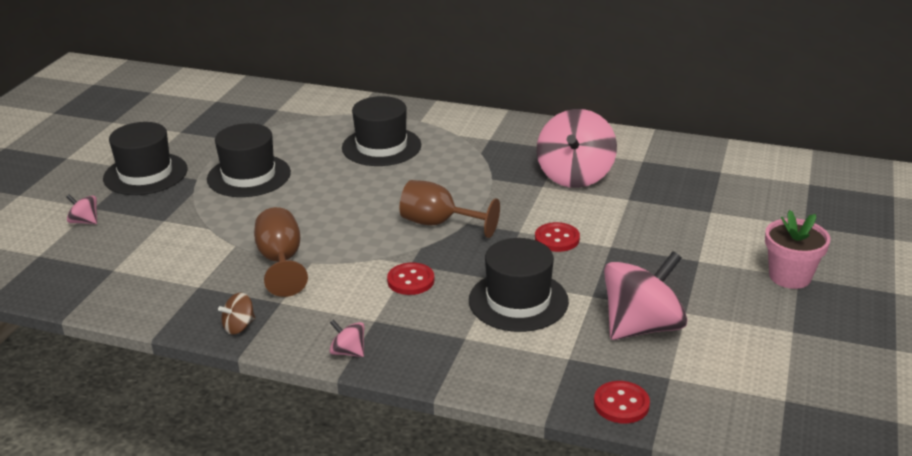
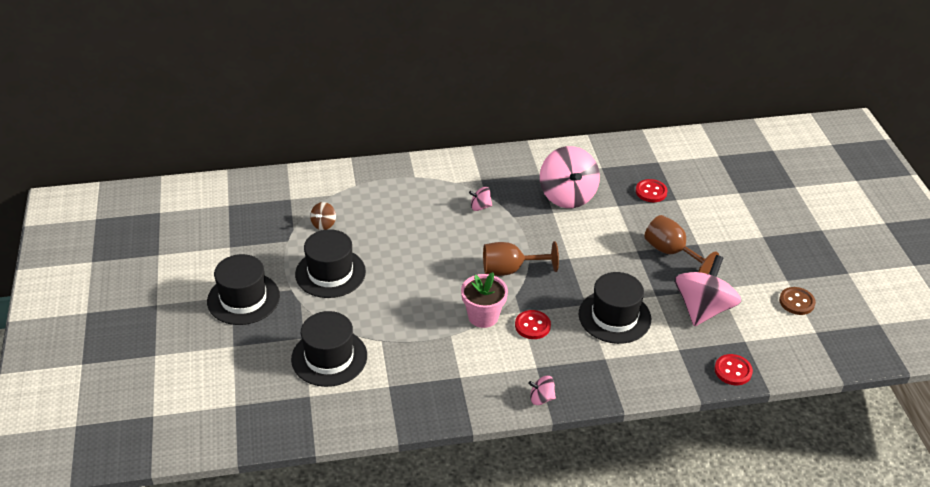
camera: 30 degrees left, 10 degrees up
(85, 221) = (240, 361): pink spinning top -> pink spinning top (480, 207)
(239, 326) = (450, 407): brown spinning top -> brown spinning top (323, 224)
(281, 262) = (429, 342): brown goblet -> brown goblet (671, 252)
(381, 146) = (407, 211): black hat -> black hat (329, 357)
(557, 239) = (598, 256): red button -> red button (651, 192)
(785, 358) = (796, 302): none -> brown button
(790, 276) = (758, 238): pink flower pot -> pink flower pot (483, 316)

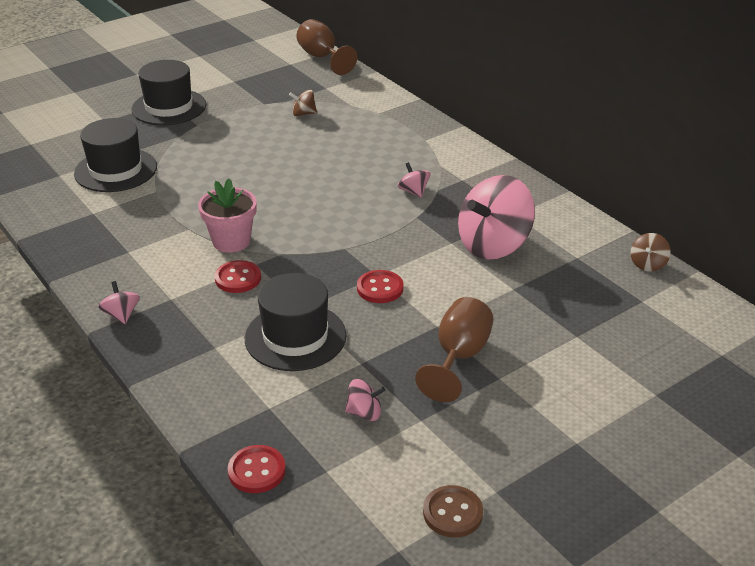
camera: 65 degrees right, 5 degrees down
(330, 273) = (235, 137): black hat -> none
(510, 270) = (321, 239): brown goblet -> brown goblet (322, 58)
(625, 144) = (648, 264): none -> brown spinning top
(651, 192) = (570, 310): red button -> red button (380, 288)
(702, 309) = (364, 413): pink spinning top -> pink spinning top, size x0.44

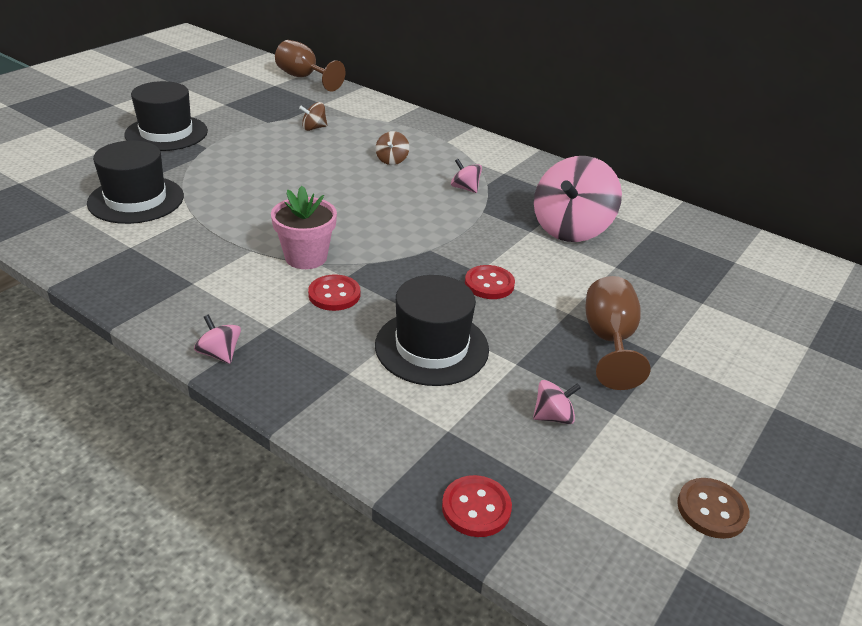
camera: 20 degrees left, 0 degrees up
(648, 264) = (716, 228): brown spinning top -> brown spinning top (392, 160)

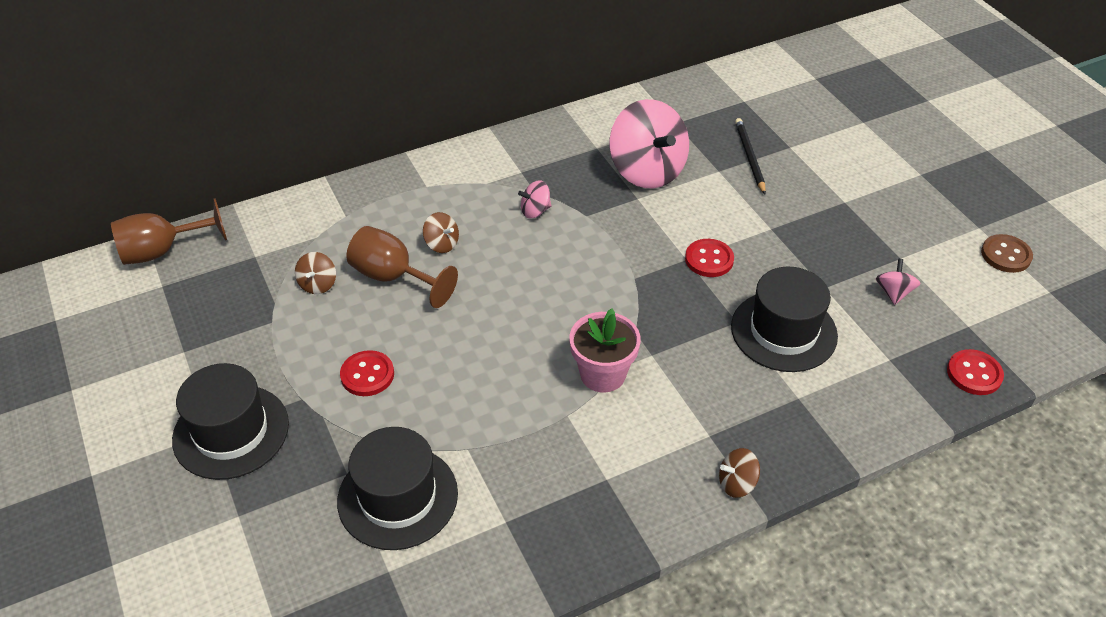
camera: 60 degrees left, 10 degrees up
(220, 354) = (736, 483): pink spinning top -> brown spinning top
(334, 294) = (678, 372): red button -> red button (367, 375)
(609, 341) = (817, 221): brown goblet -> brown goblet (393, 277)
(656, 280) = (749, 157): none -> black pencil

